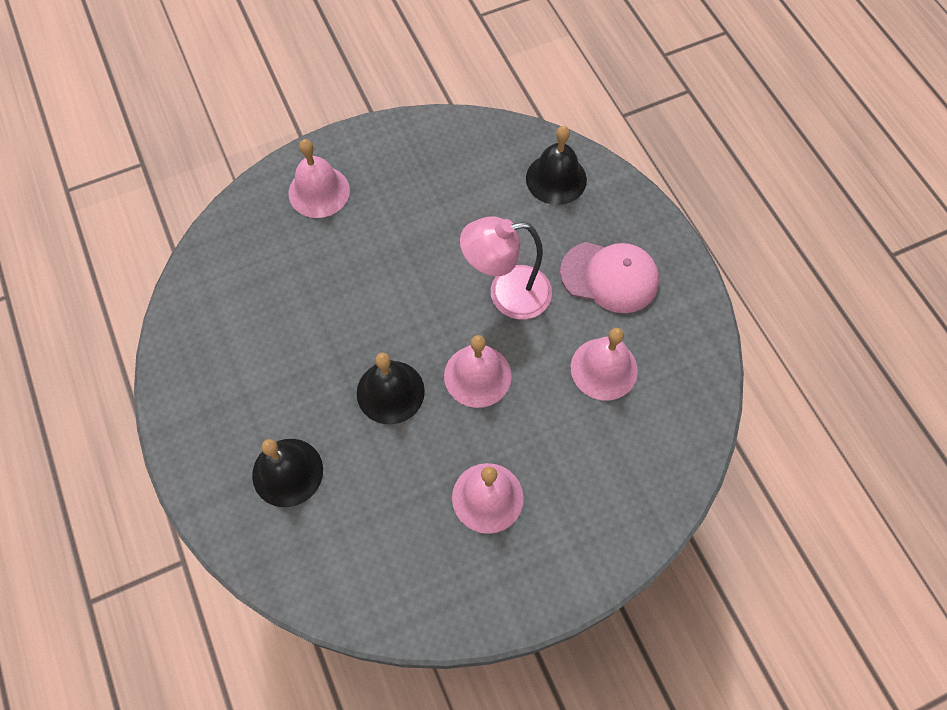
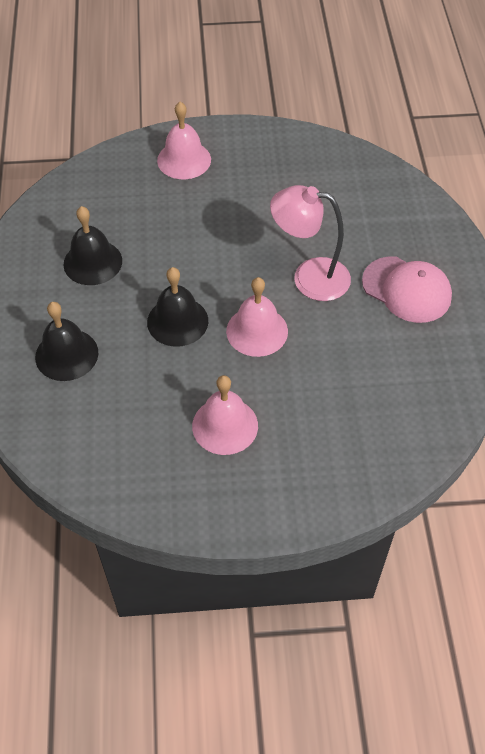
camera: 20 degrees right, 10 degrees down
(556, 179) = (390, 203): black bell -> black bell (92, 262)
(604, 369) = (371, 358): pink bell -> none

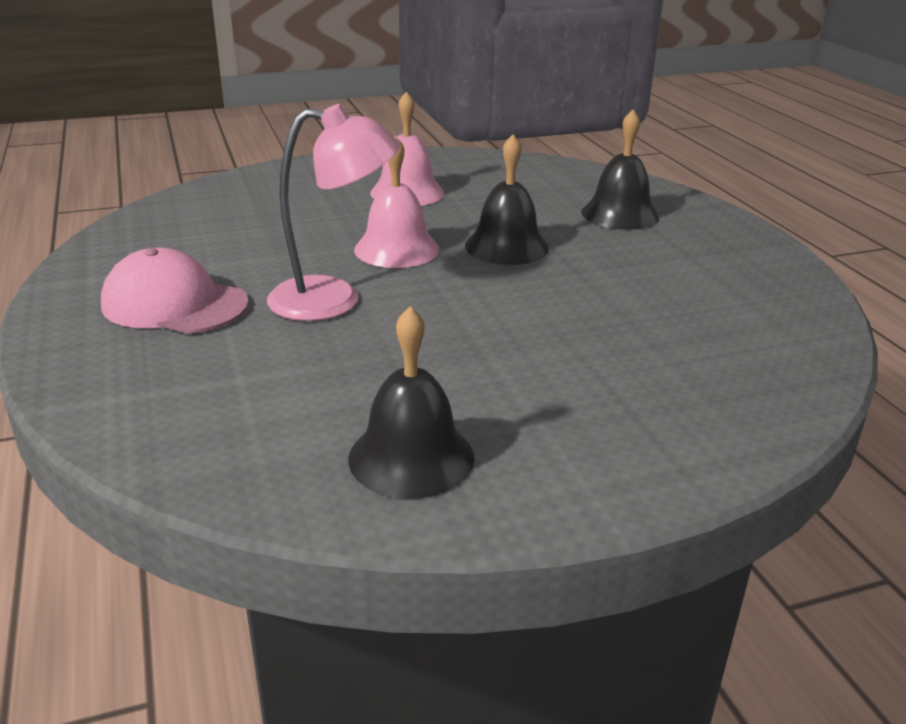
camera: 165 degrees right, 25 degrees down
(92, 262) = (669, 280): black bell -> black bell (411, 457)
(184, 160) = (641, 424): pink bell -> none

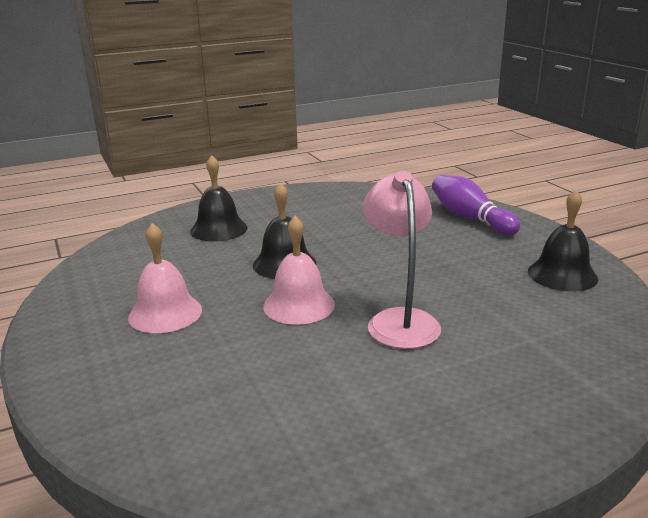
camera: 95 degrees left, 5 degrees down
(174, 304) = (443, 396): pink cap -> none
(681, 411) = (470, 218): none -> purple bowling pin

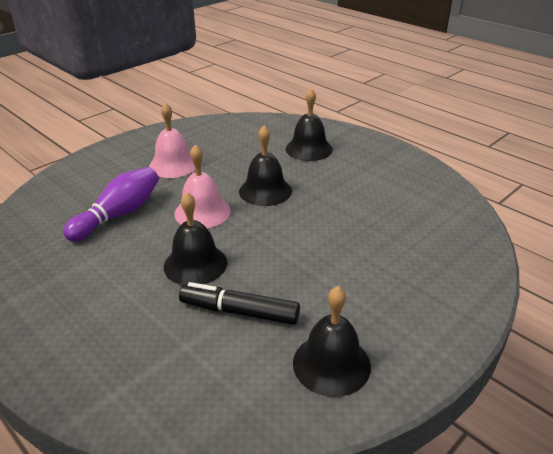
camera: 70 degrees right, 10 degrees up
(399, 320) = (195, 264): pink lamp -> black bell
(470, 218) = (439, 278): purple bowling pin -> purple bowling pin (119, 214)
(487, 305) = (239, 311): none -> black marker

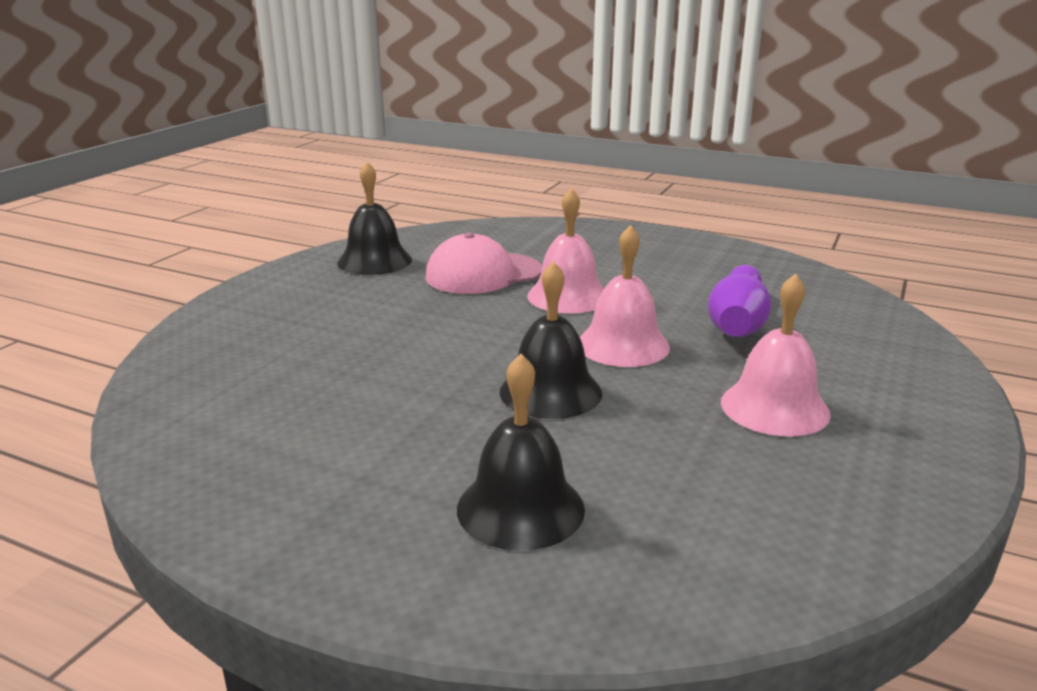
camera: 160 degrees right, 10 degrees down
(195, 264) = (568, 296): black bell -> pink bell
(239, 311) = (483, 274): black marker -> pink cap

